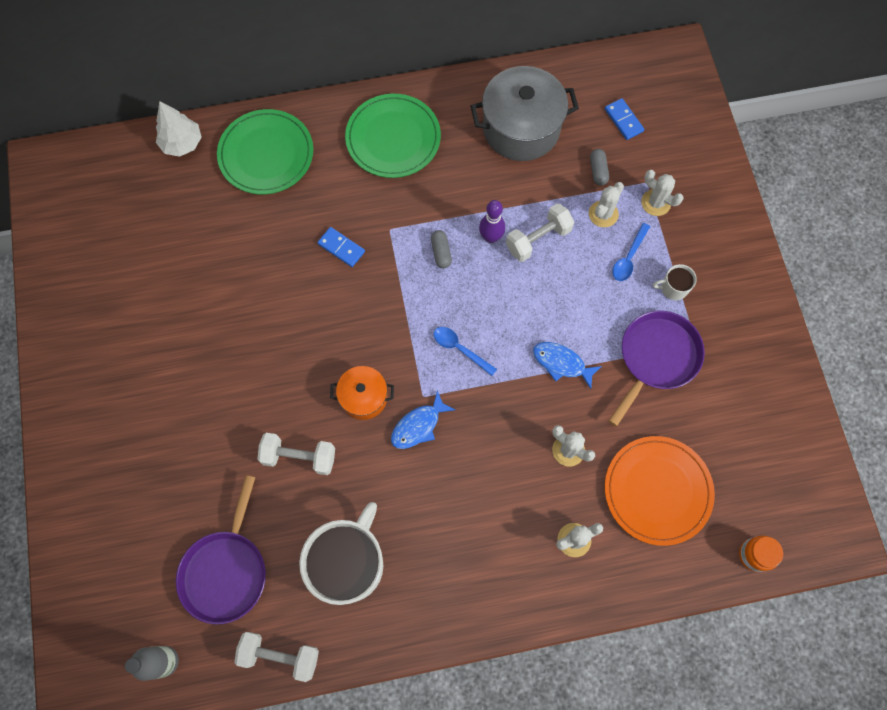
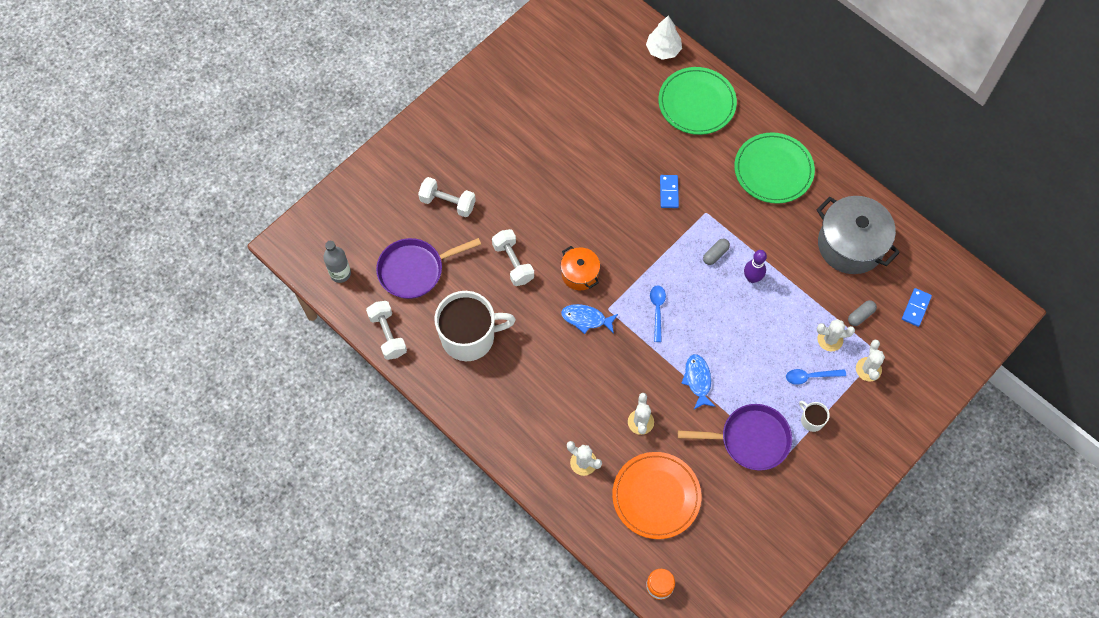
camera: 55 degrees right, 5 degrees down
(538, 239) = (775, 309): white dumbbell -> white dumbbell (448, 203)

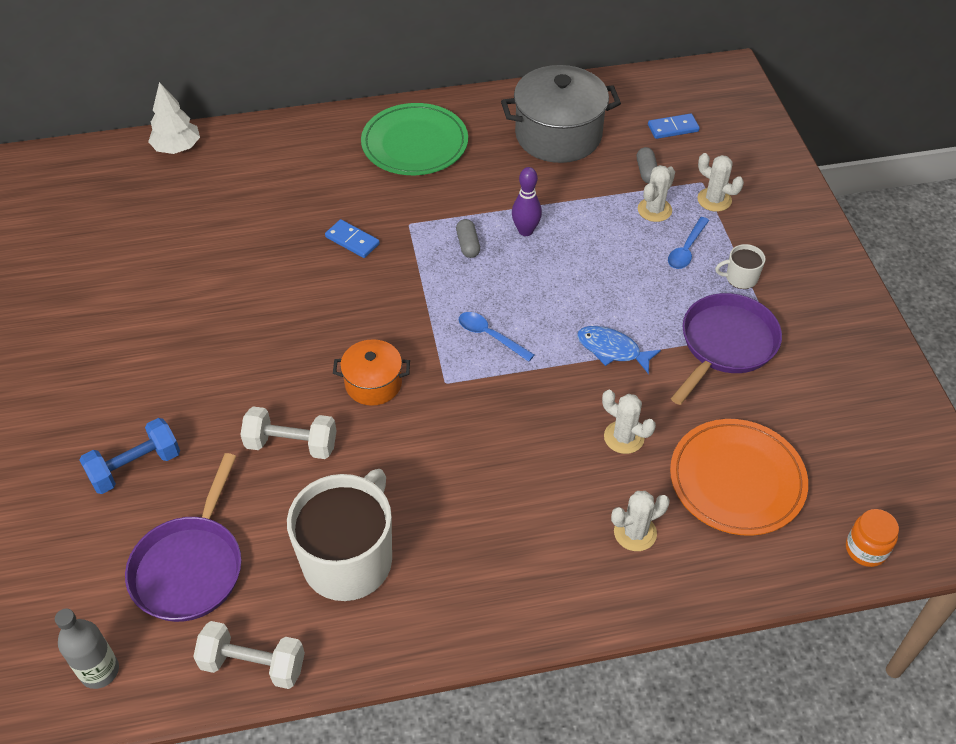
camera: 55 degrees left, 15 degrees down
(448, 203) = (135, 467): white dumbbell -> blue dumbbell
(586, 319) = (439, 412): blue fish -> none
(697, 103) = (271, 157): green plate -> none
(916, 308) = (673, 128): blue domino -> blue domino turned 75 degrees counterclockwise

